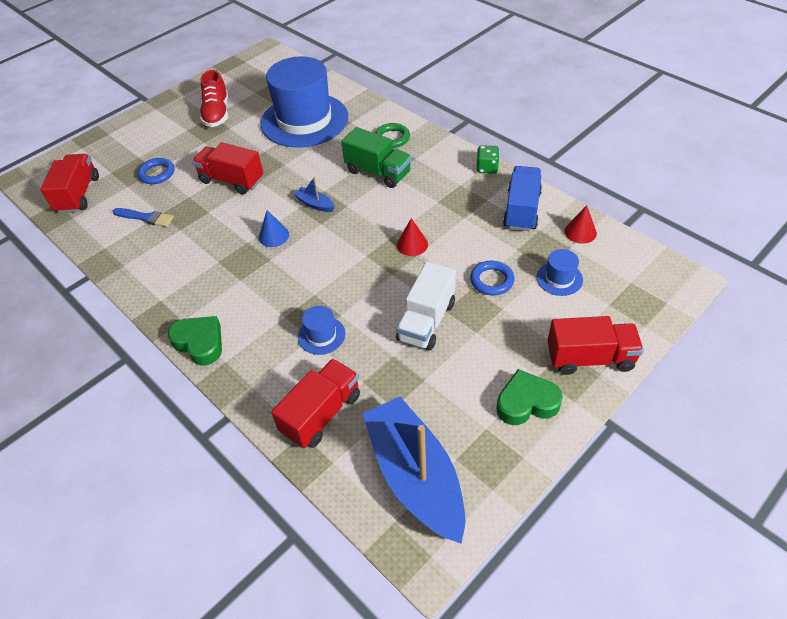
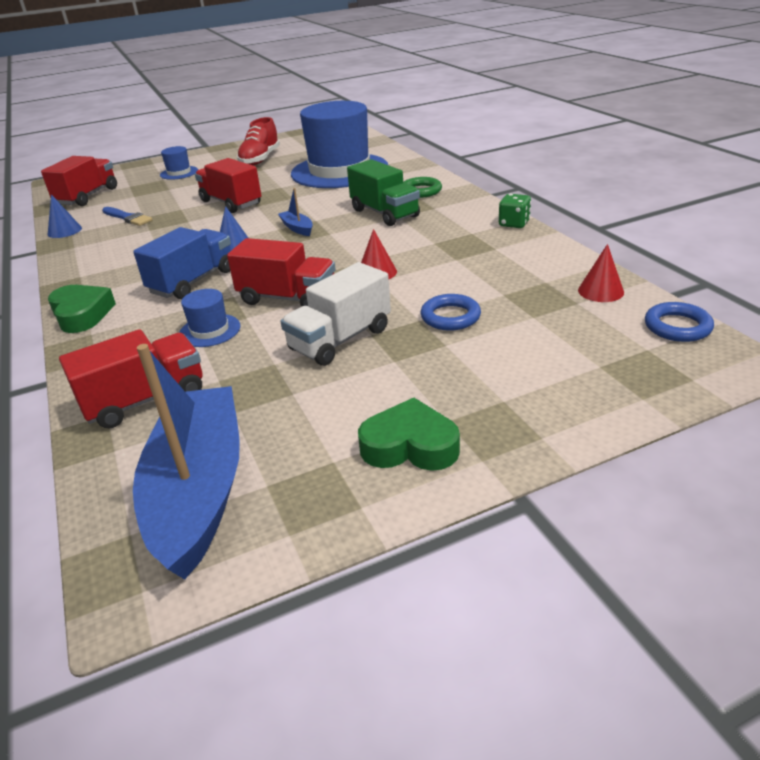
camera: 20 degrees right, 15 degrees down
(95, 246) = (64, 231): none -> blue cone
(157, 173) = (168, 191): blue ring -> blue ring (677, 327)
(522, 210) = (533, 262): blue truck -> blue truck (193, 282)
(559, 278) = (543, 329): blue hat -> blue hat (179, 173)
(590, 358) = (536, 416): red truck -> red truck (287, 298)

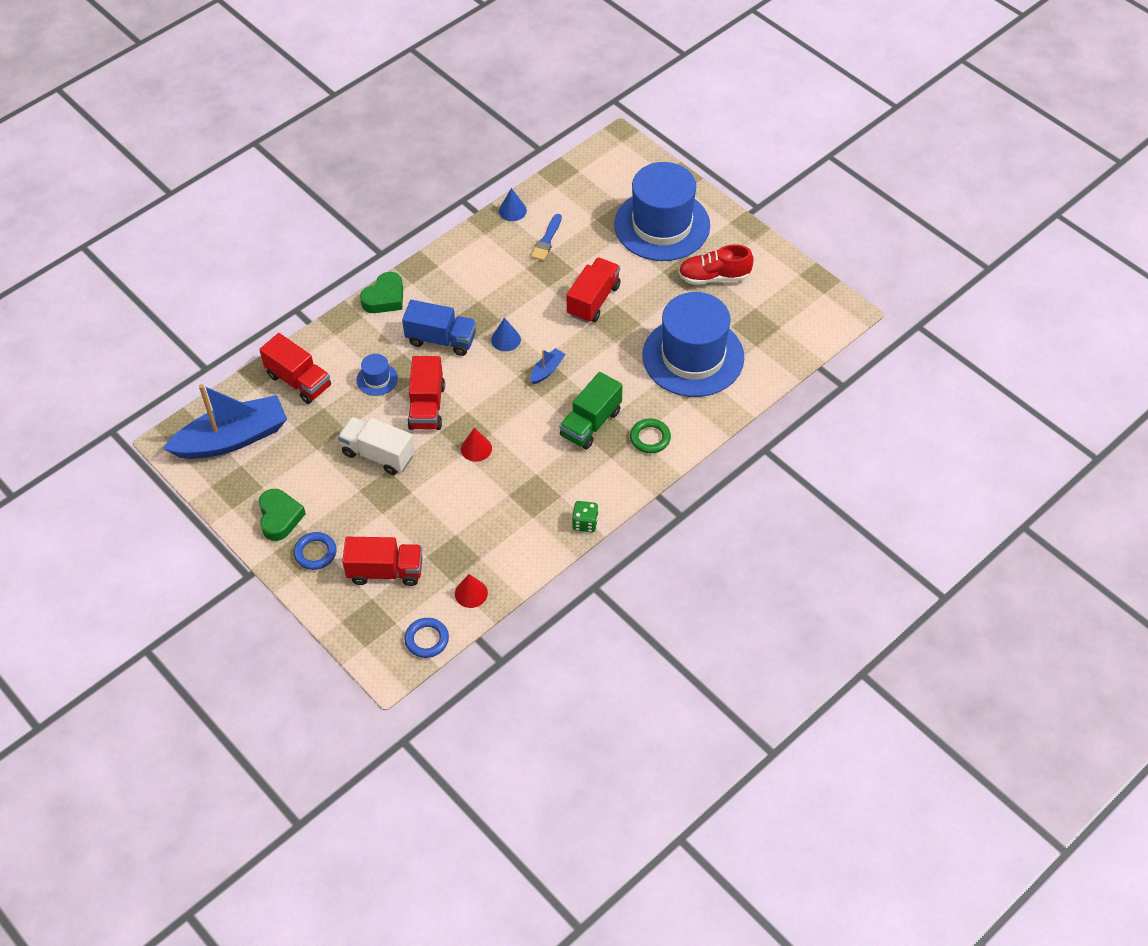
camera: 70 degrees right, 20 degrees up
(87, 196) = (588, 185): red truck -> red truck (385, 571)
(179, 173) = (662, 225): blue hat -> blue hat, size x2.48
(450, 317) = (418, 508): blue ring -> blue ring (315, 553)

